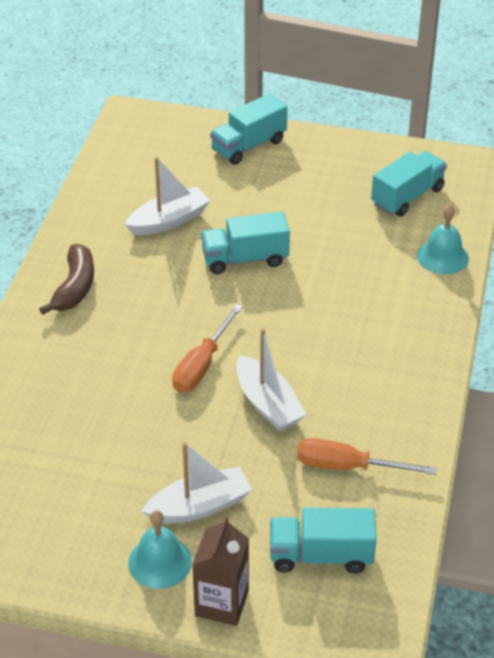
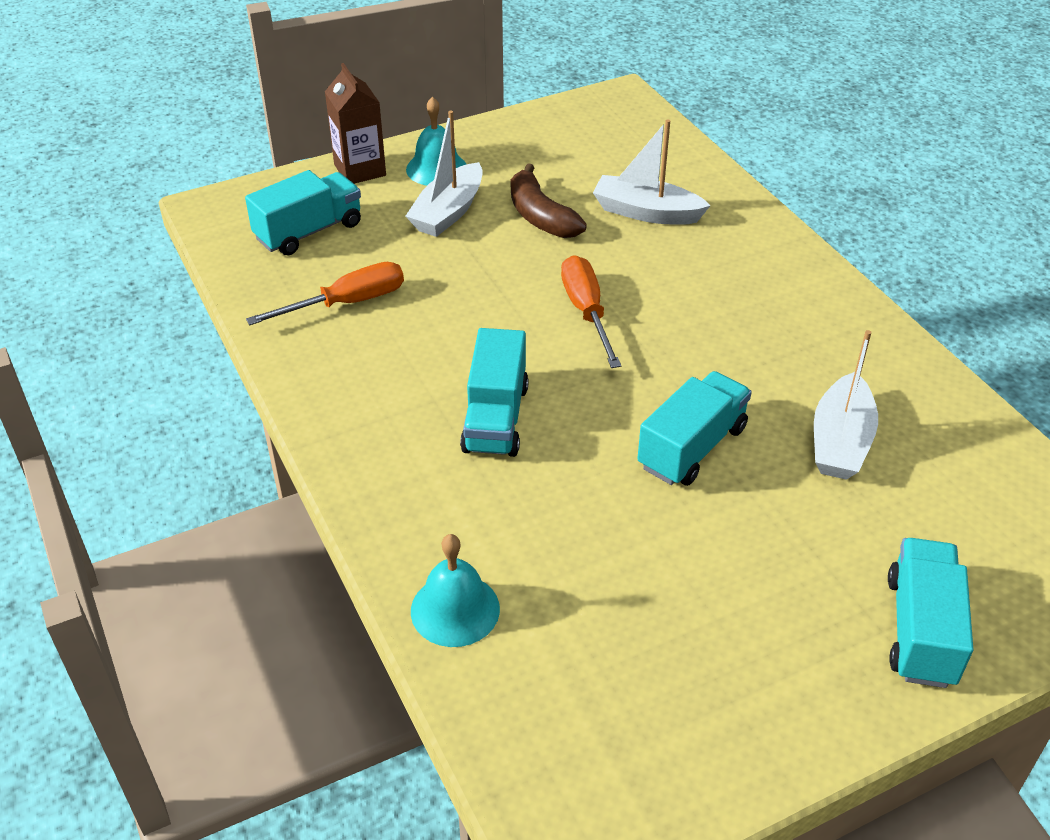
camera: 140 degrees right, 0 degrees up
(75, 287) = (811, 311): brown banana -> brown banana (540, 216)
(268, 404) = (481, 313): white boat -> white boat (646, 212)
(407, 197) = (601, 690): turquoise truck -> turquoise truck (496, 418)

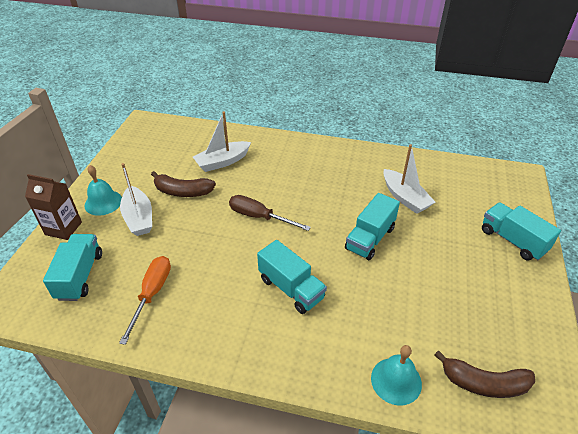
camera: 50 degrees left, 0 degrees up
(552, 716) = (484, 383): none -> brown banana
(586, 312) = (259, 217): orange screwdriver -> brown screwdriver
(692, 447) = (370, 238): turquoise truck -> turquoise truck turned 135 degrees counterclockwise

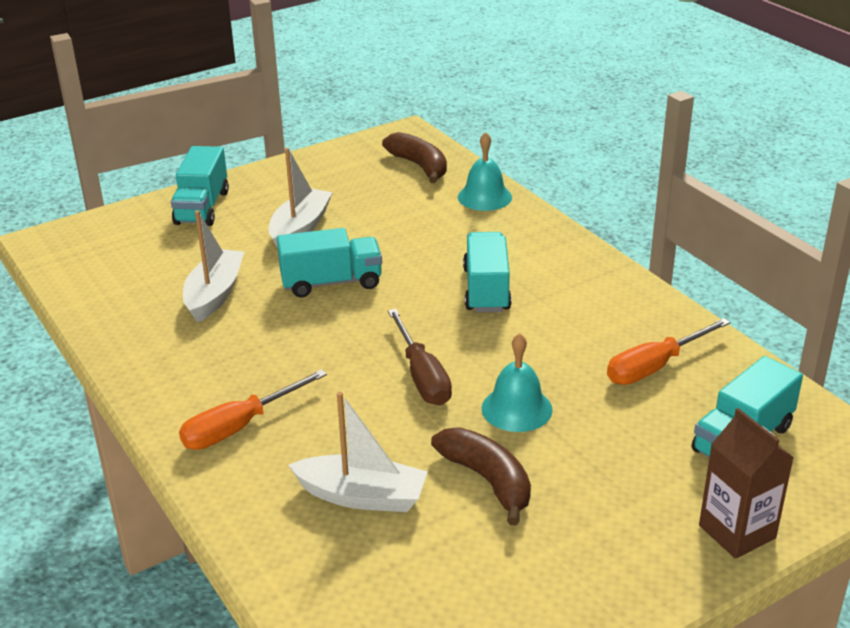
camera: 135 degrees left, 10 degrees down
(103, 202) = (639, 543): turquoise bell -> turquoise bell (517, 408)
(139, 218) = (597, 477): white boat -> white boat (300, 228)
(298, 157) = (239, 427): none -> orange screwdriver

